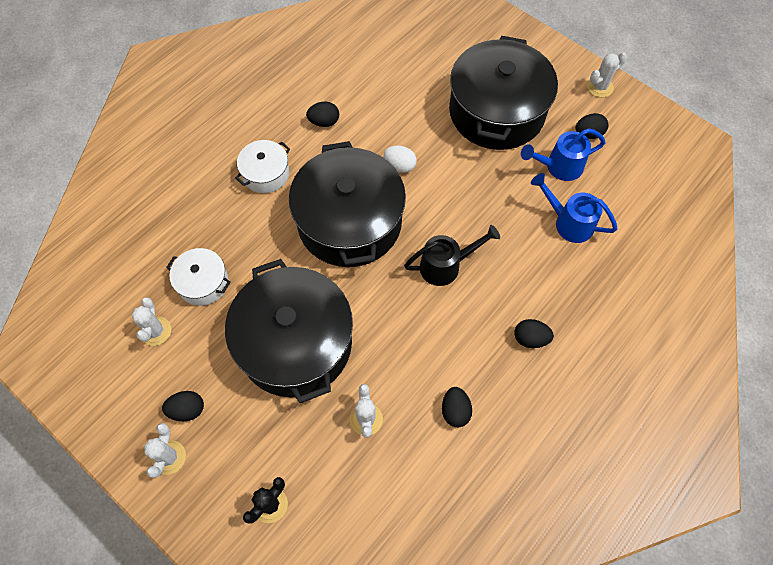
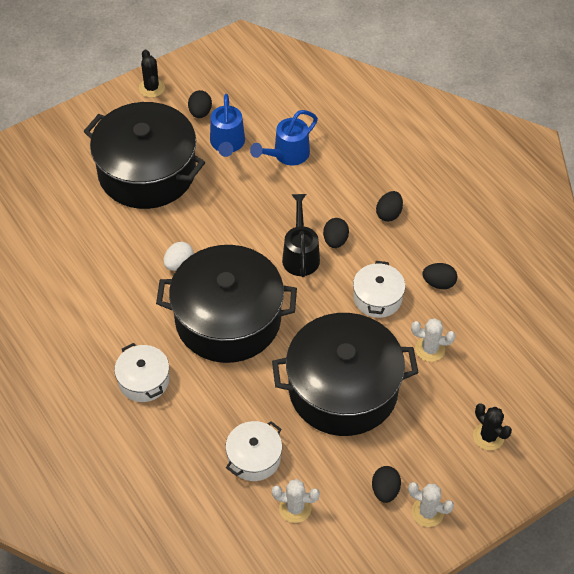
camera: 75 degrees left, 10 degrees down
(324, 122) = (99, 316): black egg -> black egg (335, 240)
(416, 351) = (377, 298): none -> white pot
(600, 87) = (151, 88): white cactus -> black cactus

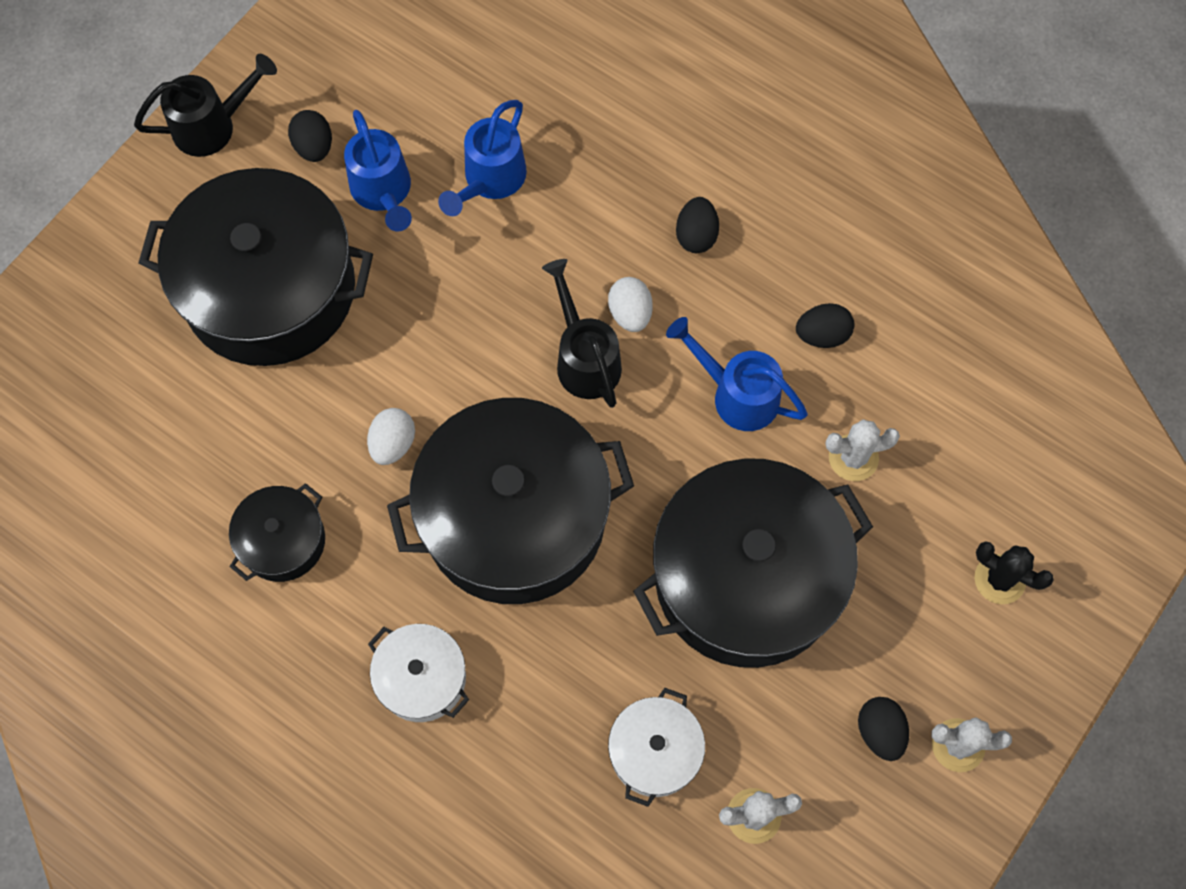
camera: 20 degrees left, 15 degrees up
(100, 292) = (283, 541): none -> black pot
(151, 88) = (212, 126): black cactus -> black watering can
(335, 240) = (630, 313): black egg -> white egg
(377, 298) = (737, 394): white pot -> blue watering can

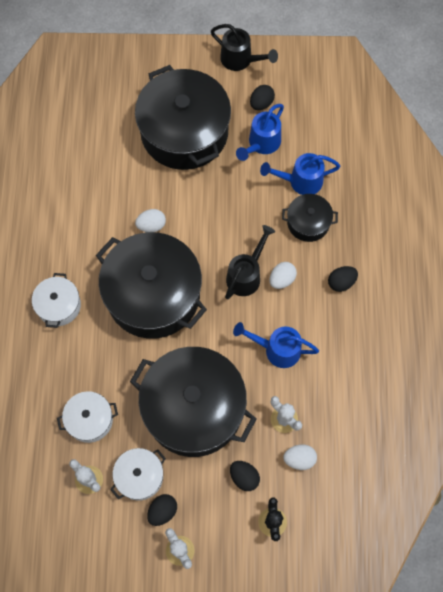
camera: 55 degrees right, 0 degrees up
(283, 541) = (80, 213): black pot -> black pot (308, 223)
(737, 394) = (277, 349): blue watering can -> blue watering can turned 75 degrees counterclockwise
(801, 732) = (139, 476): none -> white pot
(822, 335) = (334, 368): black egg -> black egg (244, 477)
(929, 477) = (299, 459): none -> white egg

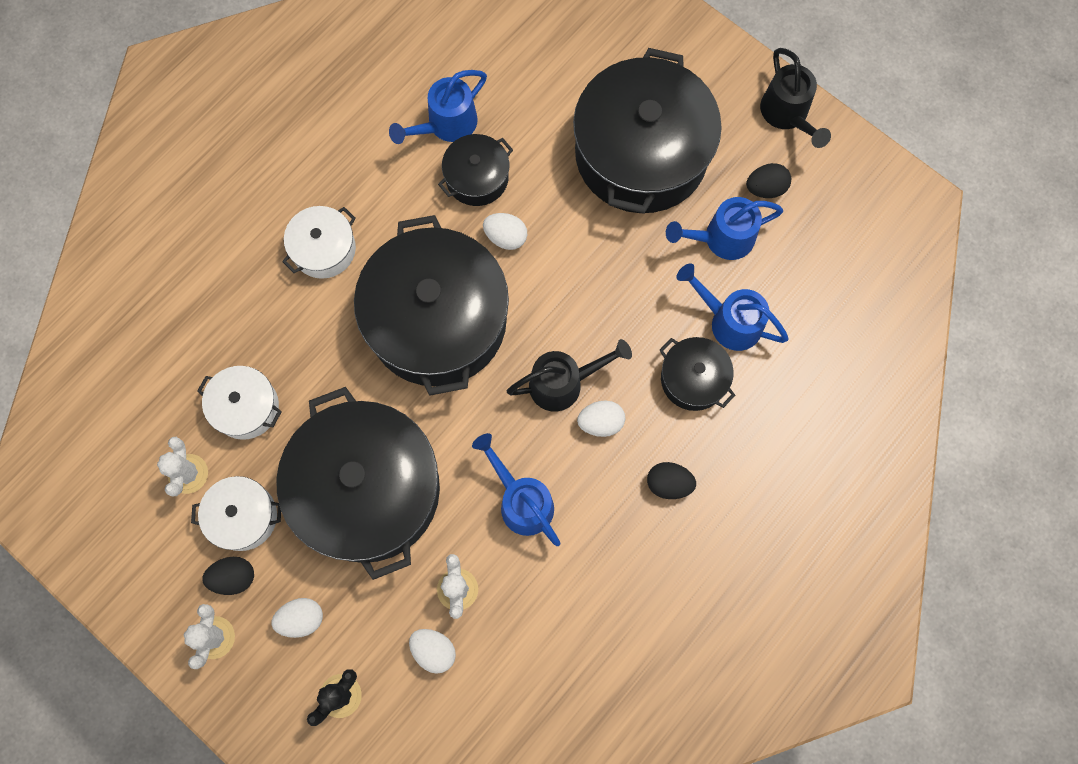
camera: 40 degrees right, 5 degrees up
(68, 192) = (446, 125): none -> blue watering can
(109, 207) = (477, 178): none -> black pot
(217, 501) = (302, 619): none -> white egg
(244, 477) = (354, 617): black egg -> none

